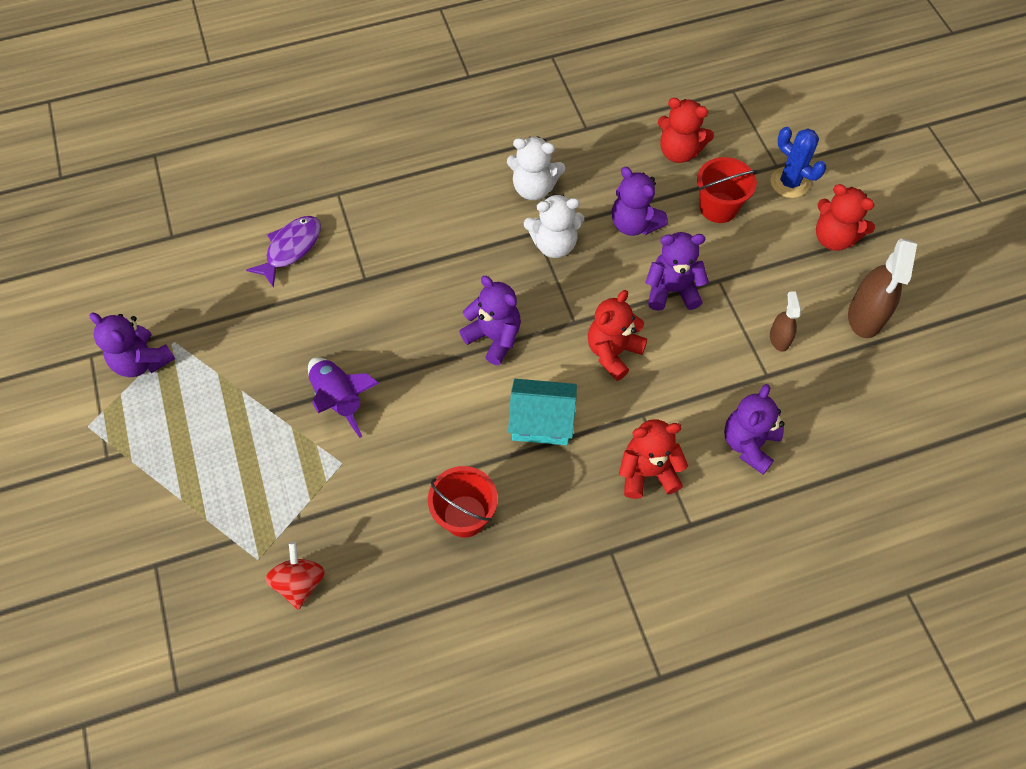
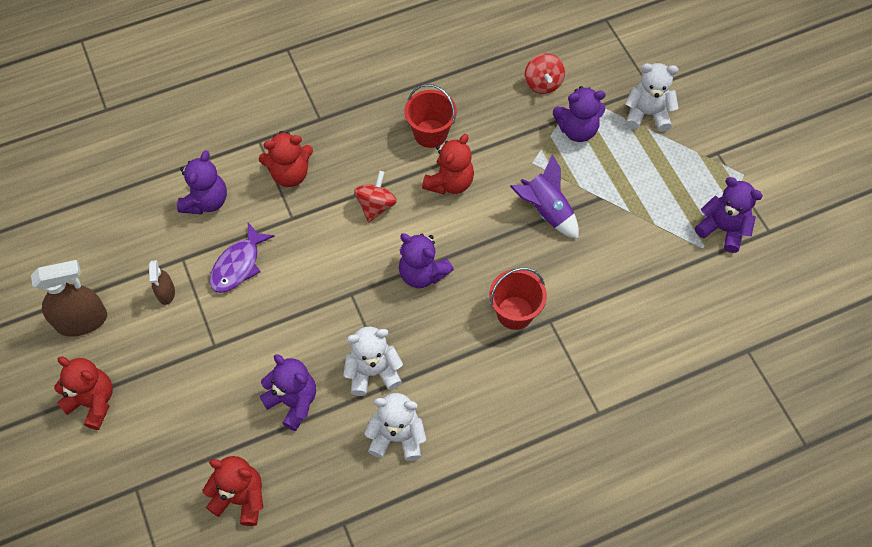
camera: 175 degrees right, 0 degrees up
(174, 521) = (647, 114): none -> white teddy bear
(291, 248) = (628, 346): purple fish -> purple fish (238, 265)
(541, 421) = (376, 206): turquoise house -> red spinning top
(613, 352) = (316, 268): red teddy bear -> red teddy bear (449, 182)
(671, 290) = (260, 332): purple teddy bear -> purple teddy bear (577, 130)
(718, 207) = (205, 428): red bucket -> red bucket (515, 313)
(789, 183) = (126, 466): blue cactus -> none
(865, 316) = (82, 321): brown spray bottle -> brown spray bottle turned 60 degrees clockwise

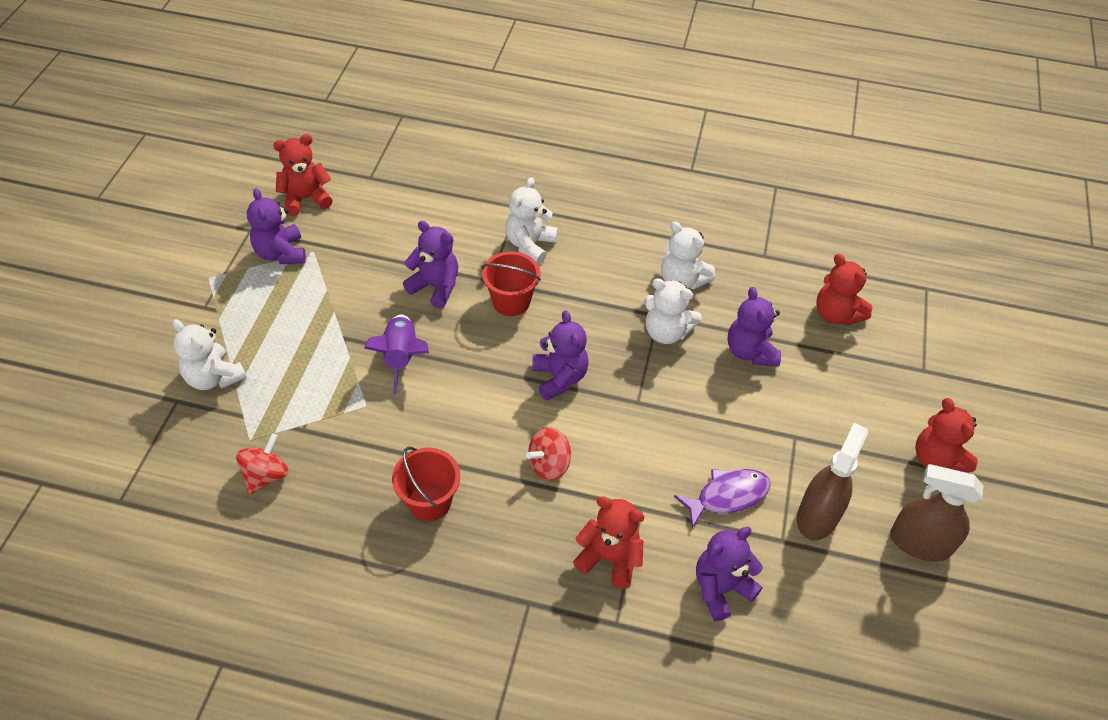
camera: 145 degrees left, 10 degrees down
(166, 292) = (817, 516): brown spray bottle -> brown spray bottle, size x1.84
(449, 182) = (459, 439): red teddy bear -> red teddy bear (306, 198)
(550, 379) = (530, 245): none -> white teddy bear
(577, 130) = (291, 407): purple teddy bear -> purple teddy bear (435, 287)

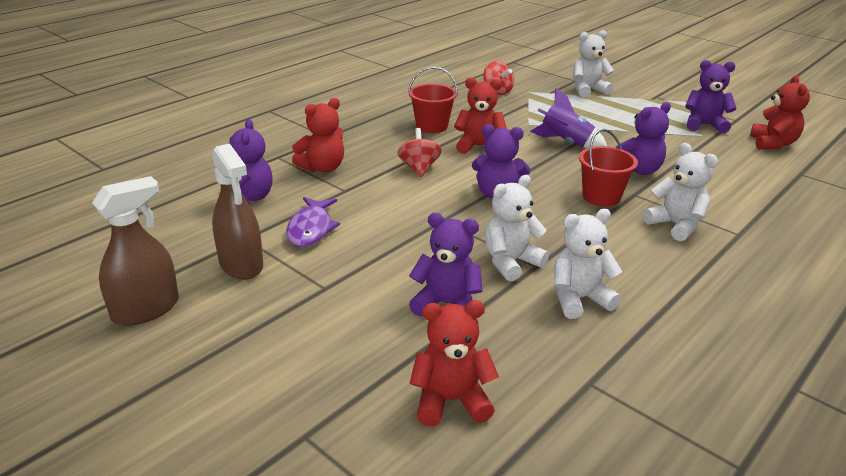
camera: 120 degrees right, 20 degrees down
(936, 459) = (197, 372): red teddy bear -> red teddy bear (479, 146)

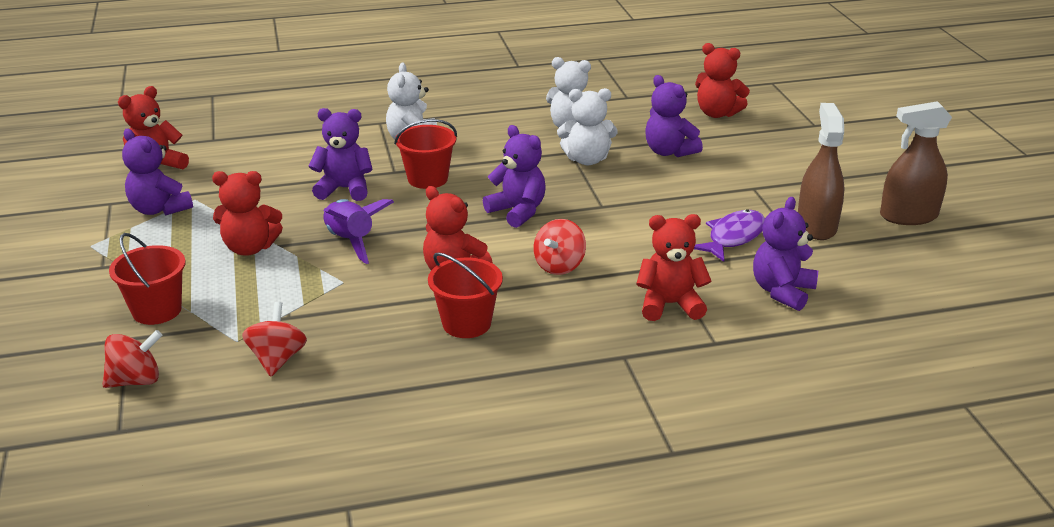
camera: 145 degrees left, 0 degrees up
(539, 72) = (136, 380): none -> red spinning top
(588, 90) = (157, 310): white teddy bear -> red bucket
(610, 123) = (250, 248): none -> red teddy bear

